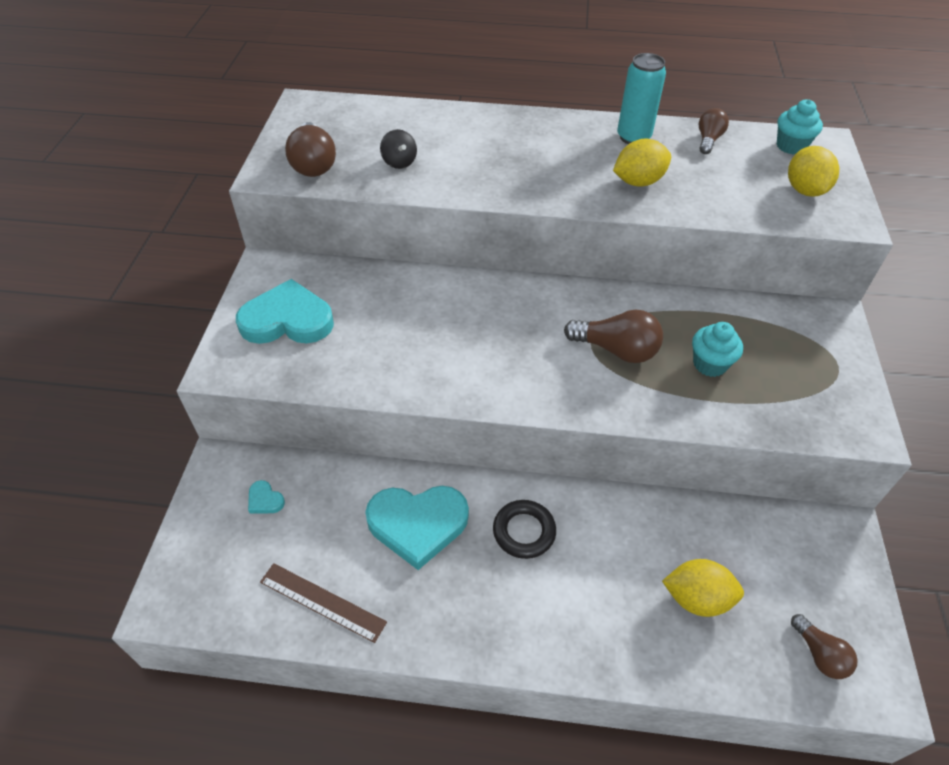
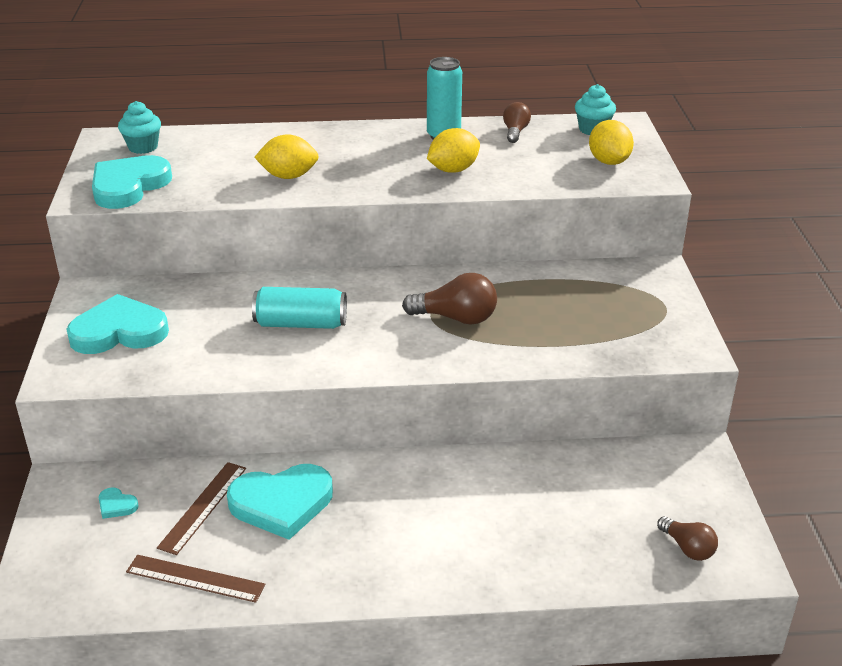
camera: 10 degrees left, 15 degrees down
(313, 164) = (129, 186): brown light bulb -> turquoise heart
(343, 515) = (203, 507): none -> brown ruler
(399, 162) = (216, 176): black spinning top -> none
(461, 335) = (301, 323): none -> turquoise can
(524, 531) = (391, 495): black ring -> none
(697, 598) = (568, 523): yellow lemon -> yellow lemon (288, 176)
(710, 364) = (546, 318): turquoise cupcake -> turquoise cupcake (143, 147)

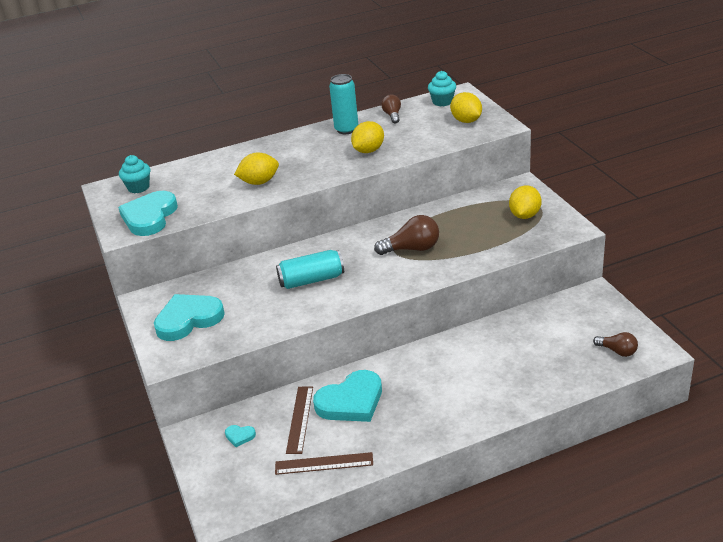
camera: 15 degrees left, 0 degrees up
(637, 313) = (524, 215): none -> yellow lemon

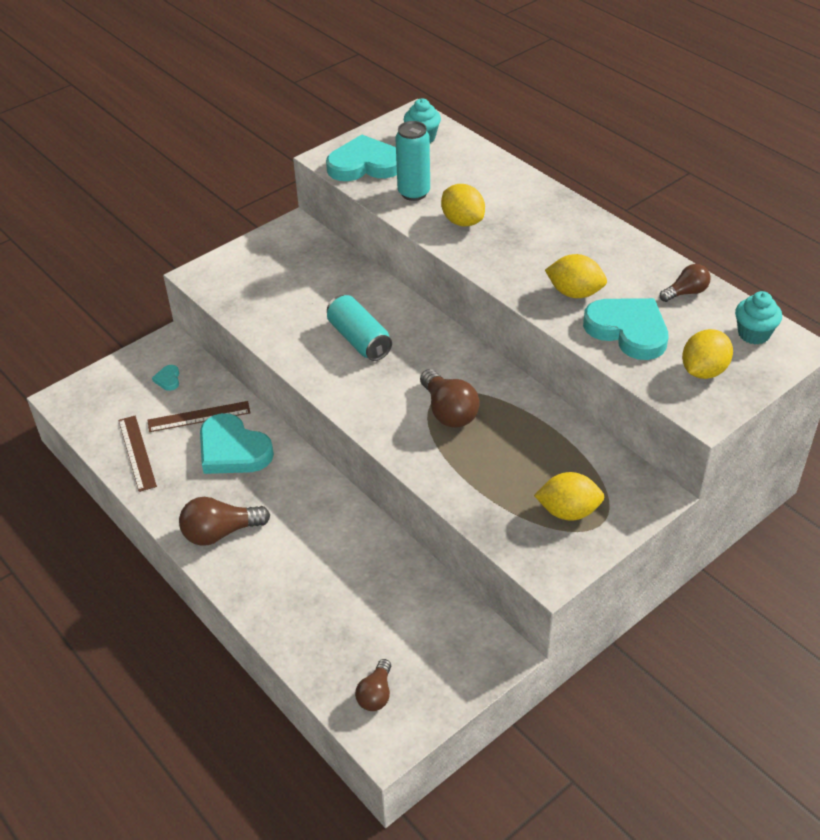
camera: 70 degrees right, 10 degrees up
(188, 319) = (267, 268): turquoise heart -> turquoise heart (628, 330)
(346, 129) = (625, 259): turquoise can -> turquoise can (414, 193)
(441, 416) = (220, 533): none -> brown light bulb

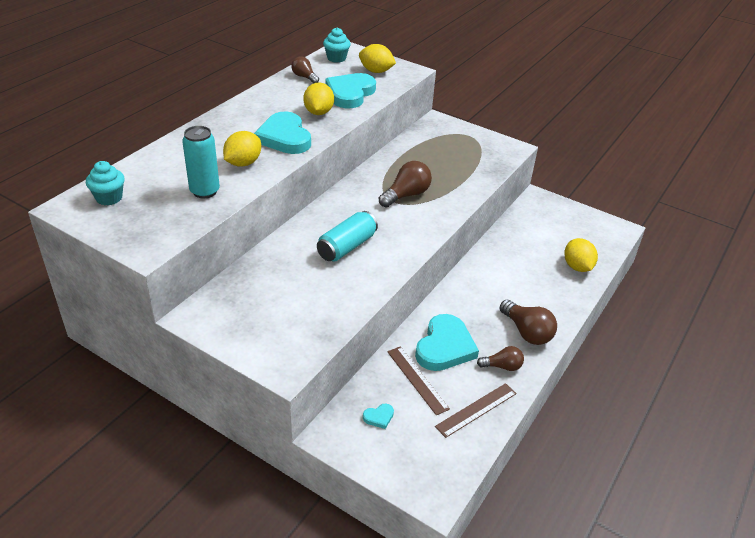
camera: 110 degrees left, 5 degrees down
(364, 165) = (159, 225): turquoise heart -> turquoise heart (284, 137)
(376, 694) = (595, 237): brown light bulb -> brown light bulb (502, 366)
(568, 511) = (466, 145): yellow lemon -> yellow lemon (577, 267)

